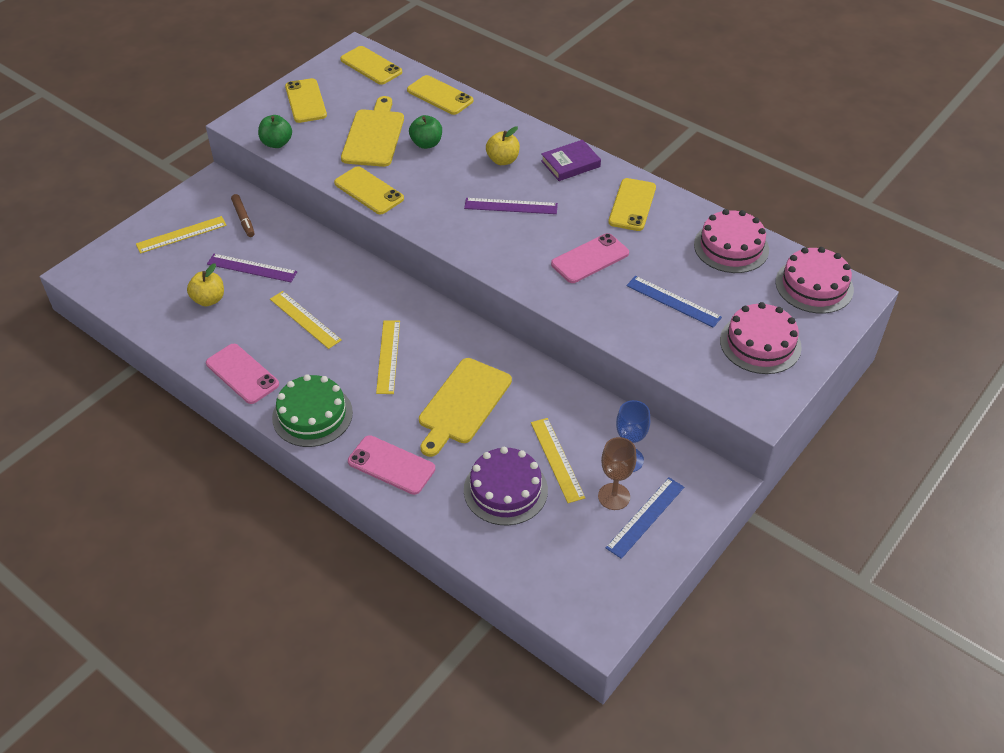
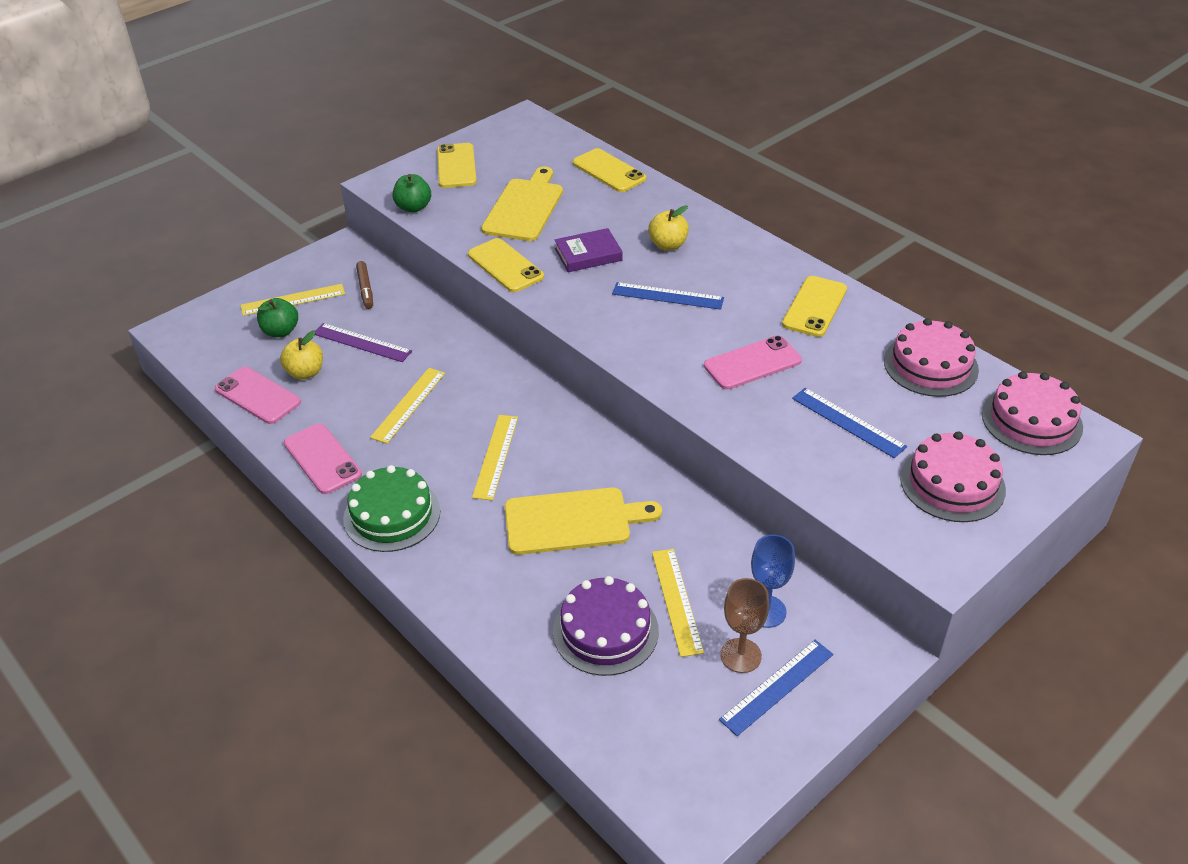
camera: 10 degrees right, 5 degrees down
(305, 319) = (408, 405): yellow ruler -> yellow ruler turned 60 degrees clockwise
(371, 66) = (537, 135): yellow phone -> none
(391, 465) = (472, 584): pink phone -> pink phone (258, 396)
(426, 144) = (582, 220): green apple -> green apple (280, 331)
(463, 404) = (573, 521): yellow cutting board -> yellow cutting board turned 135 degrees counterclockwise
(511, 206) = (668, 296): purple ruler -> blue ruler
(570, 164) = (747, 255): purple book -> purple book (588, 254)

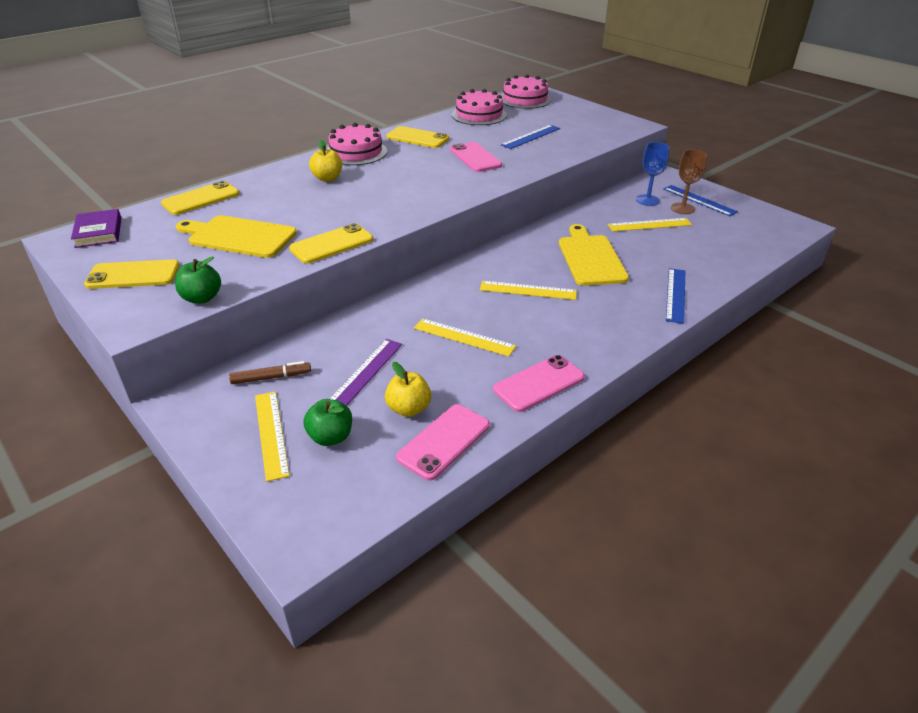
camera: 90 degrees left, 5 degrees down
(392, 514) = (601, 338): green cake -> none
(588, 254) = (328, 208): purple book -> purple book (99, 232)
(605, 631) = (682, 247): purple cake -> none
(668, 296) = (394, 180): blue ruler -> blue ruler (675, 295)
(952, 483) = (577, 118): pink cake -> pink cake (356, 152)

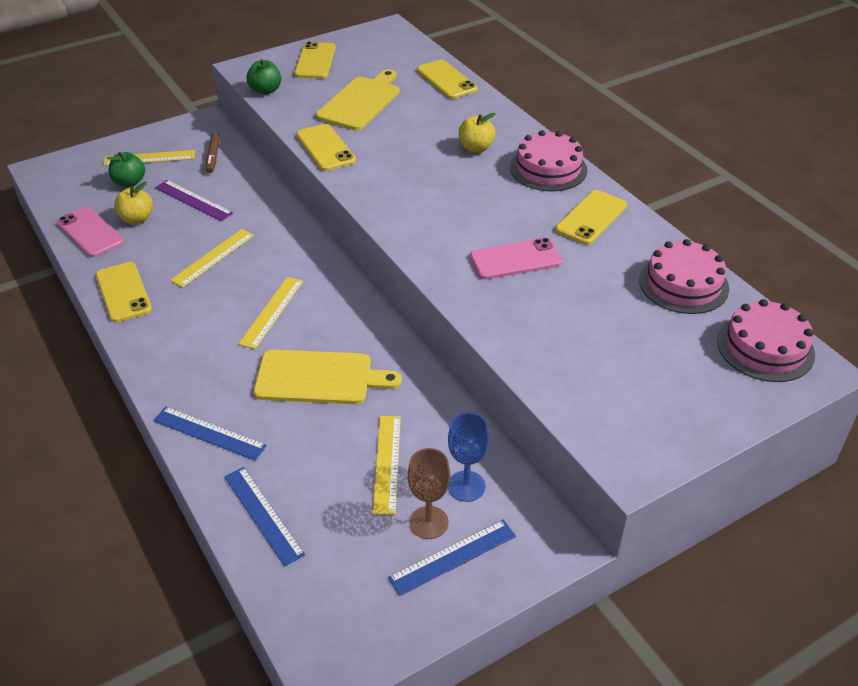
camera: 100 degrees right, 5 degrees up
(99, 232) = (395, 41): purple book -> none
(531, 137) = (586, 324): blue ruler -> blue ruler (263, 514)
(539, 383) = (123, 292): pink phone -> yellow phone

